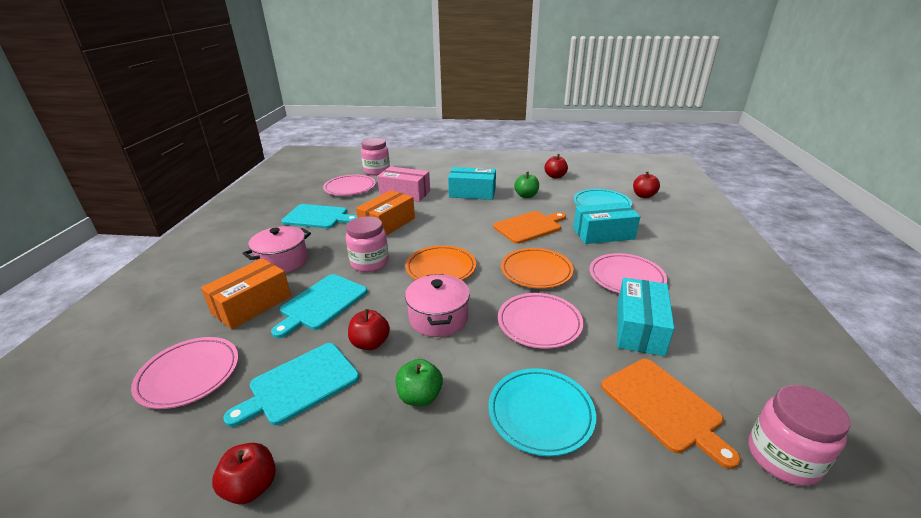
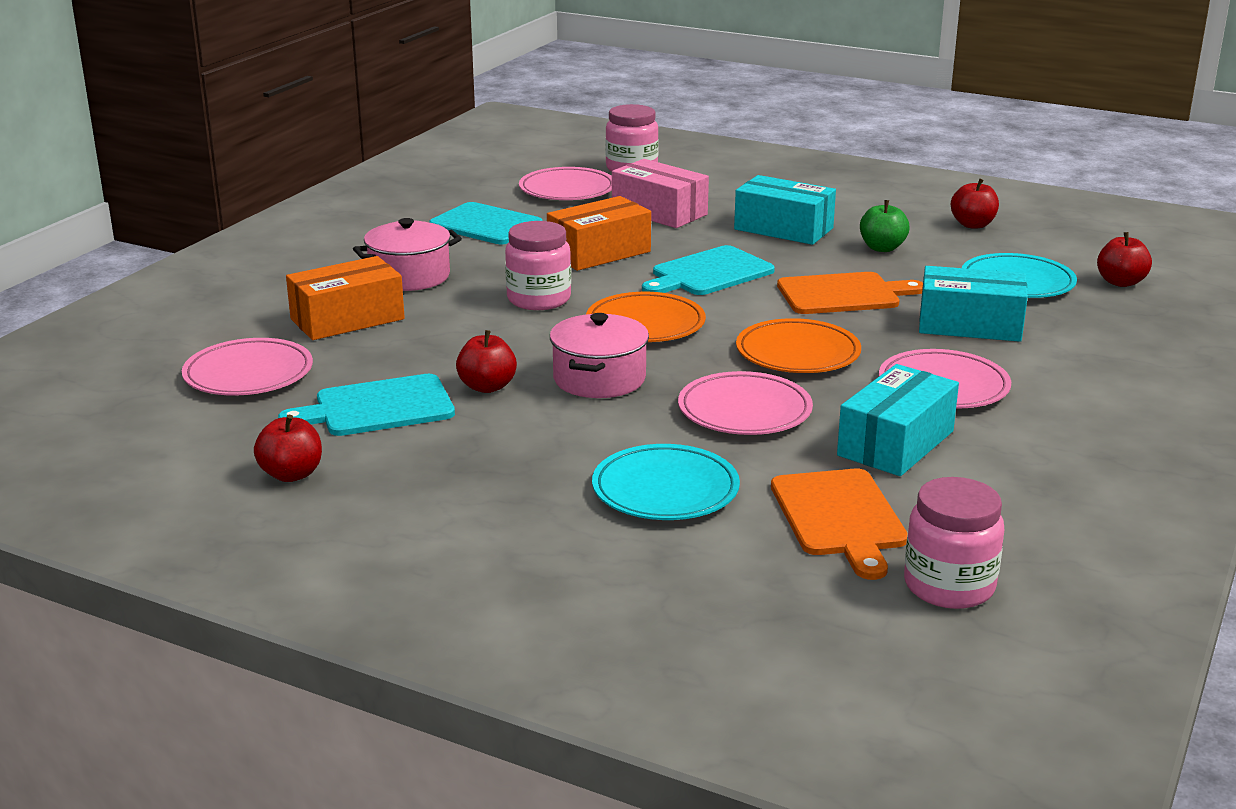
camera: 20 degrees right, 5 degrees down
(321, 303) = (443, 334): turquoise cutting board -> turquoise cutting board (708, 273)
(420, 396) = (521, 446): green apple -> none

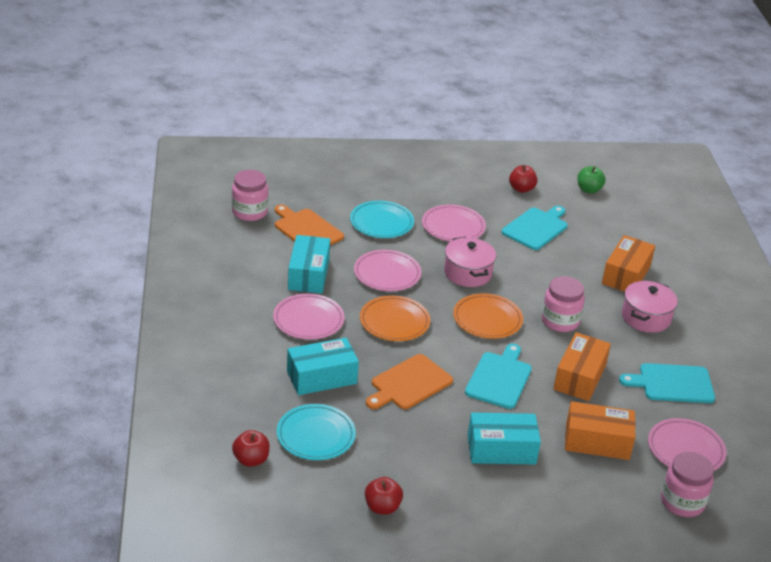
camera: 145 degrees right, 10 degrees up
(248, 374) = (612, 229): pink plate -> pink plate (453, 226)
(487, 387) = (508, 253): red apple -> none
(659, 212) = (597, 441): pink box -> orange box
(882, 248) = (422, 448): green apple -> green apple (589, 190)

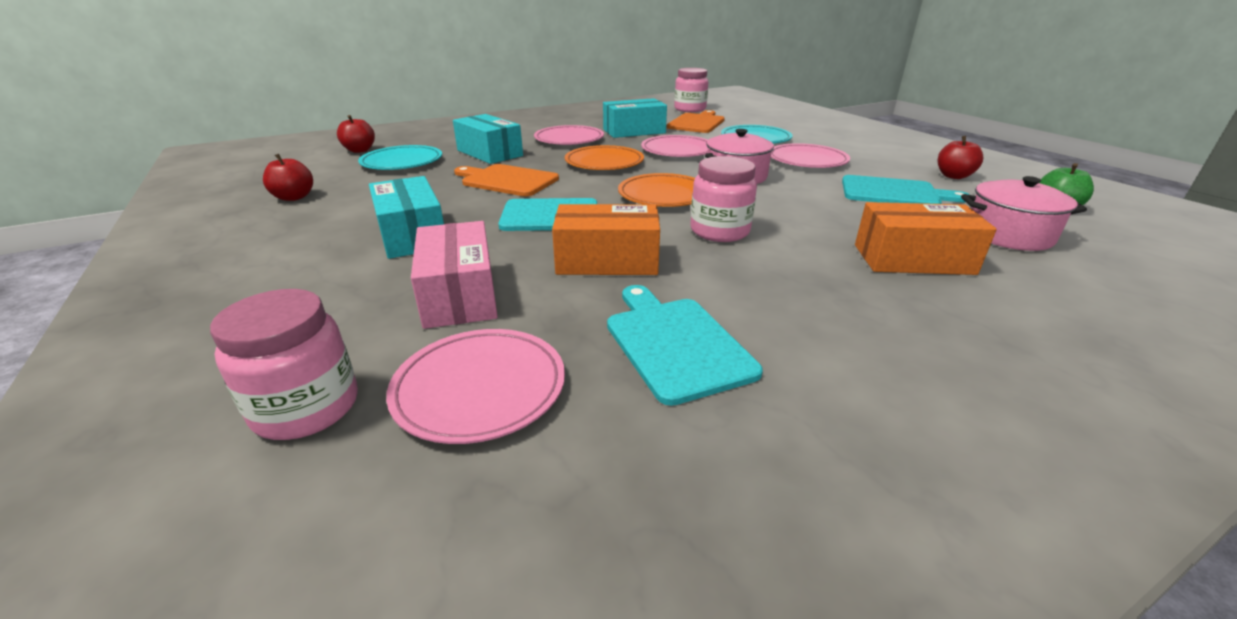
camera: 70 degrees right, 5 degrees down
(597, 441) = (460, 294): orange box -> pink box
(646, 317) = (830, 291): pink pot -> pink pot (1008, 235)

